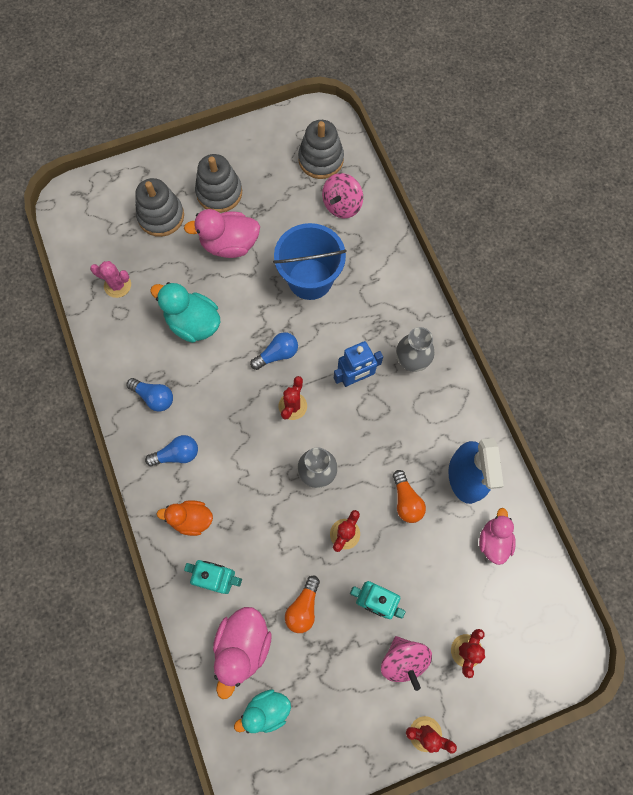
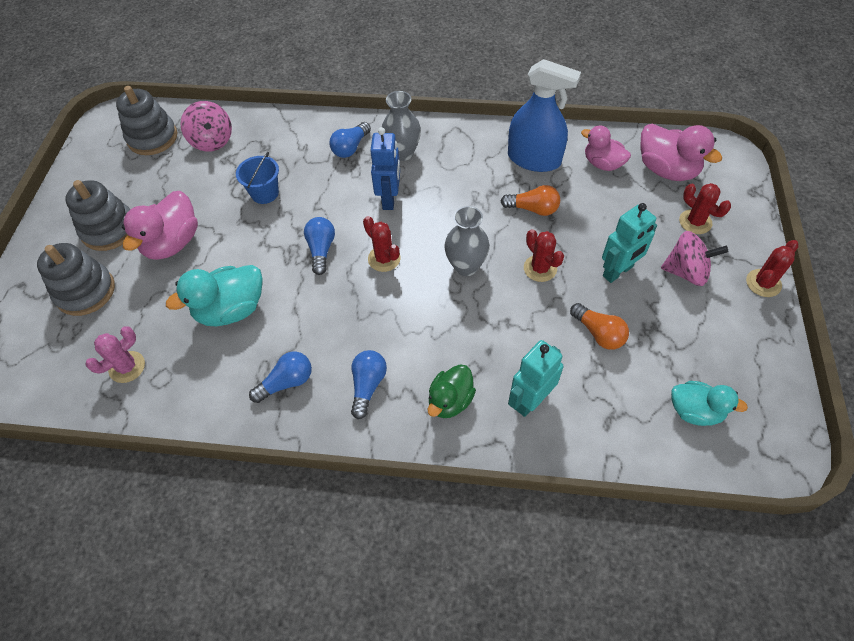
camera: 60 degrees left, 15 degrees down
(191, 519) = (450, 401): orange duck -> green duck
(243, 645) = (615, 406): pink duck -> pink duck (666, 170)
(266, 710) = (695, 411): turquoise duck -> turquoise duck turned 75 degrees counterclockwise
(310, 279) = (265, 193): blue bucket -> blue bucket, size x0.55
(394, 316) = (350, 148): none -> blue light bulb

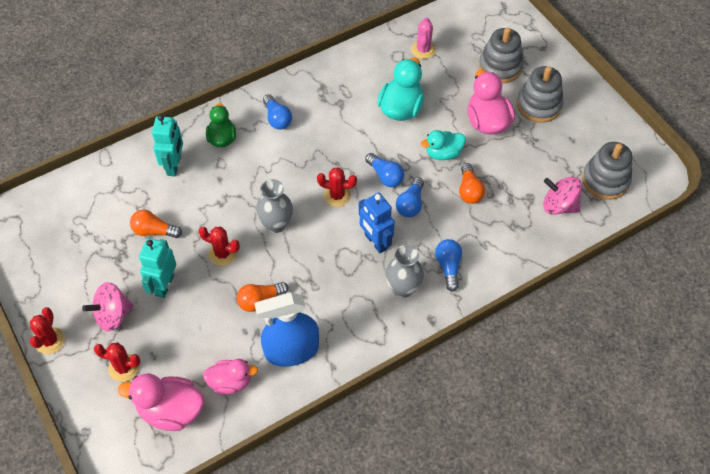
camera: 140 degrees right, 0 degrees up
(265, 193) = (469, 190): blue bucket -> orange light bulb
(286, 382) = (325, 94): blue light bulb -> blue light bulb (410, 204)
(695, 411) = (68, 217): turquoise duck -> turquoise duck (443, 153)

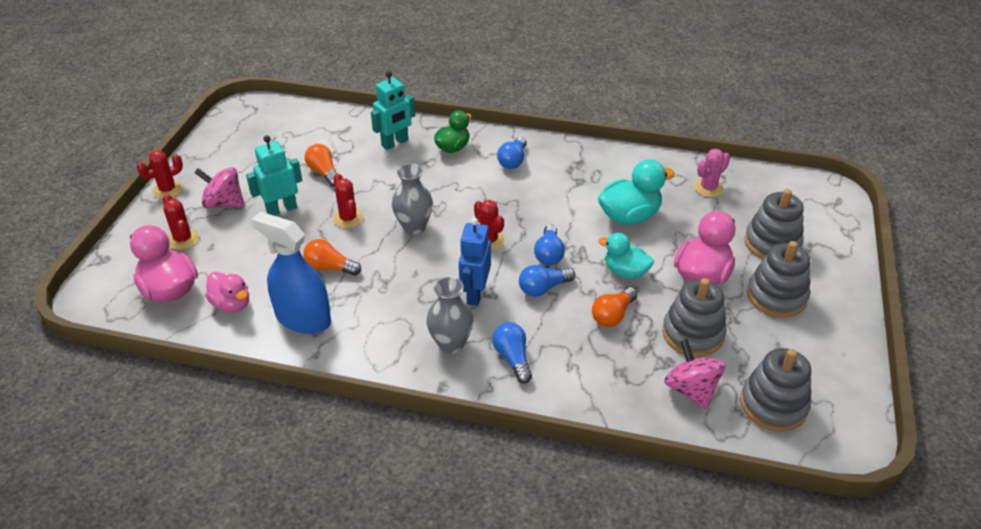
camera: 45 degrees right, 15 degrees down
(448, 267) = (513, 358): blue light bulb -> blue light bulb turned 60 degrees counterclockwise
(523, 167) = (692, 334): none -> grey stacking toy

